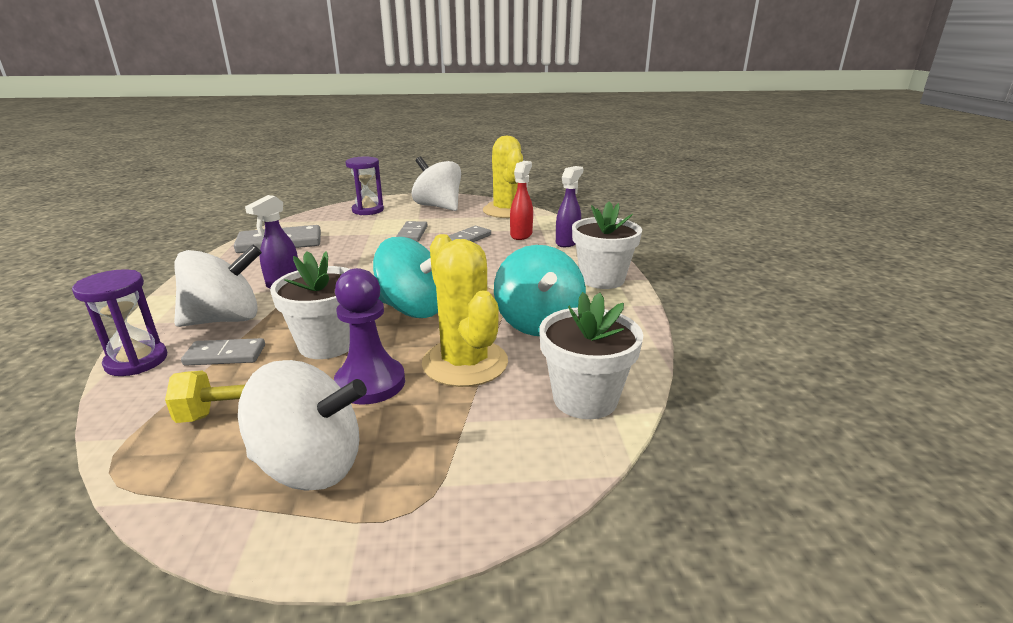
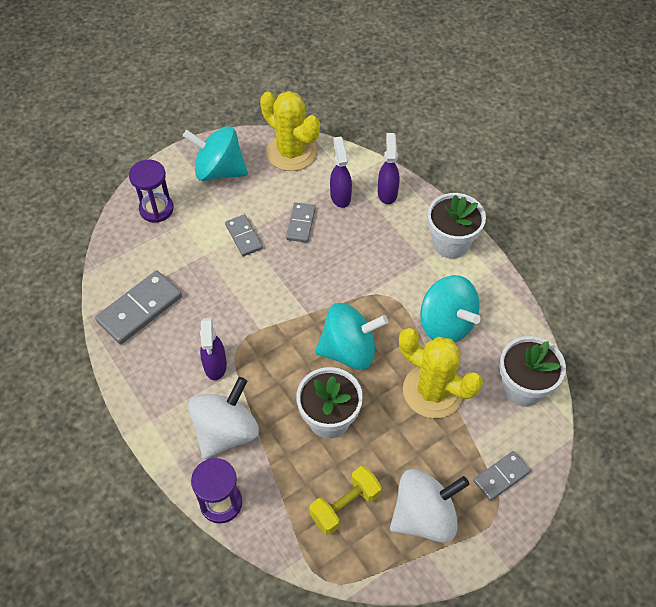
camera: 30 degrees left, 30 degrees up
(225, 355) = (274, 465): grey domino -> grey domino (501, 477)
(370, 383) = (394, 440): purple pawn -> none
(438, 206) = (219, 171): white spinning top -> turquoise spinning top
(521, 235) = (340, 196): red spray bottle -> purple spray bottle

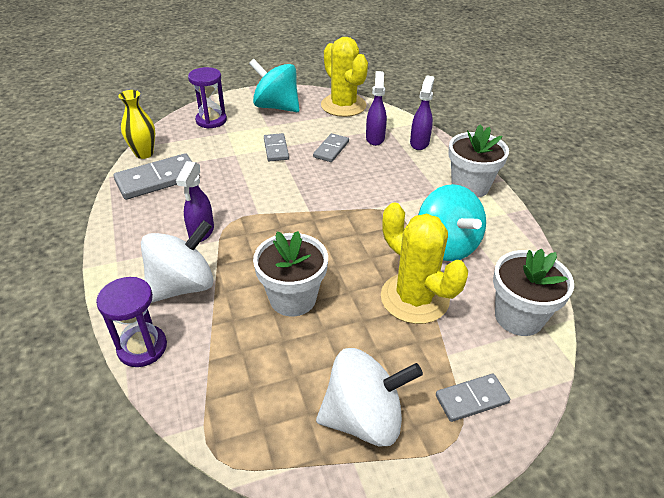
camera: 15 degrees right, 15 degrees down
(107, 276) = (144, 153): none -> yellow vase
(345, 506) = (274, 384): yellow dumbbell -> none
(349, 350) = (338, 246): turquoise spinning top -> none

